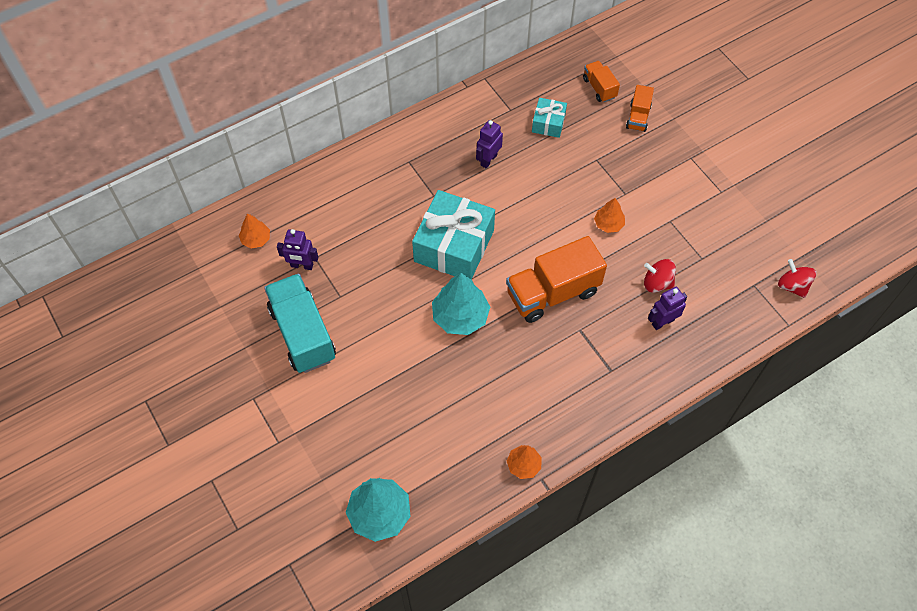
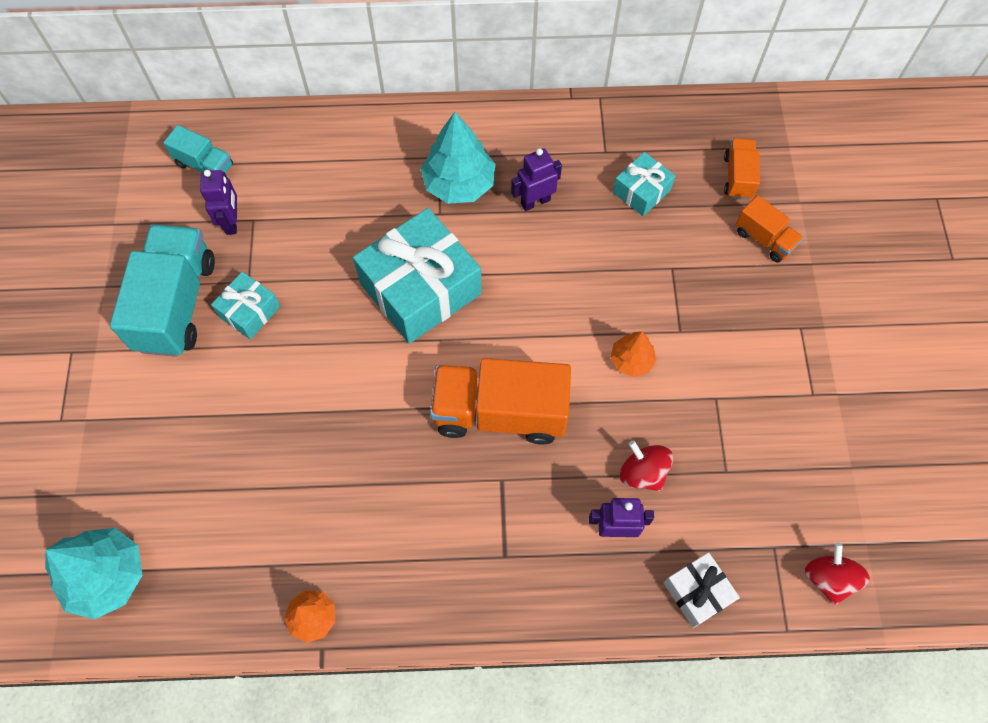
camera: 30 degrees right, 5 degrees up
(256, 239) = (204, 165): orange tree -> turquoise truck
(302, 265) = (232, 222): purple robot -> purple robot turned 135 degrees counterclockwise
(354, 314) = (249, 311): none -> turquoise gift
(460, 316) = (367, 381): turquoise tree -> turquoise tree (459, 184)
(638, 117) = (764, 239): orange truck -> orange truck turned 90 degrees counterclockwise
(729, 331) = (697, 592): none -> white gift

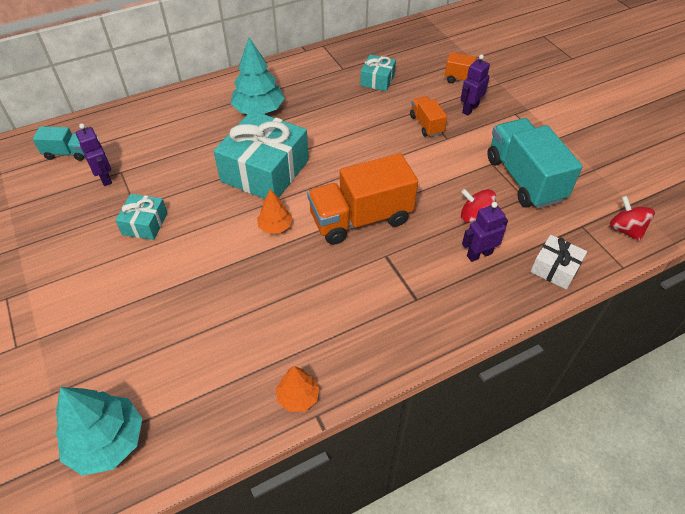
camera: 25 degrees left, 15 degrees down
(176, 304) = (83, 238): turquoise truck -> turquoise truck (524, 179)
(535, 202) = (314, 104): purple robot -> purple robot (470, 109)
(631, 360) = (427, 162): orange tree -> orange tree (275, 226)
(738, 177) = (429, 57): orange truck -> orange truck (426, 125)

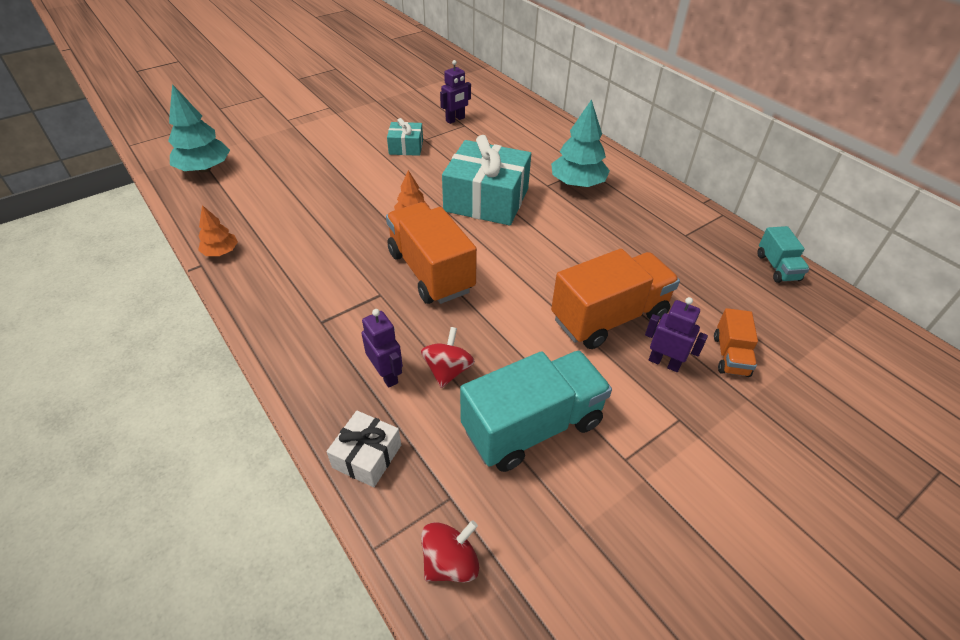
camera: 80 degrees right, 5 degrees down
(68, 153) = (480, 98): turquoise truck -> turquoise truck (777, 267)
(377, 80) = (679, 266): turquoise gift -> none
(426, 125) = (609, 317): orange truck -> orange truck, size x1.96

